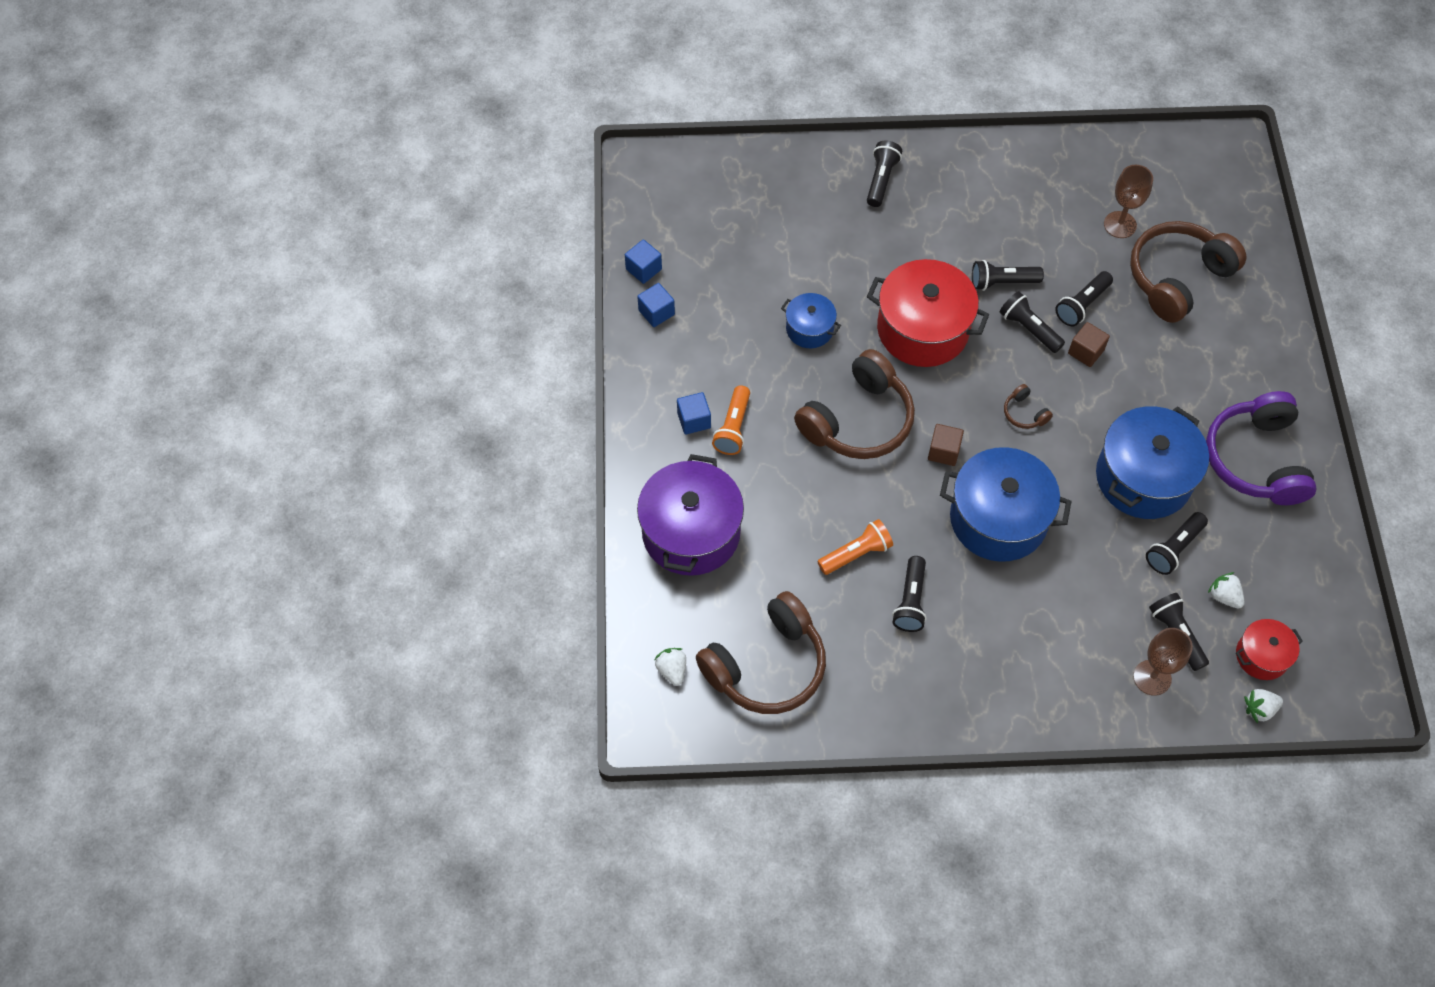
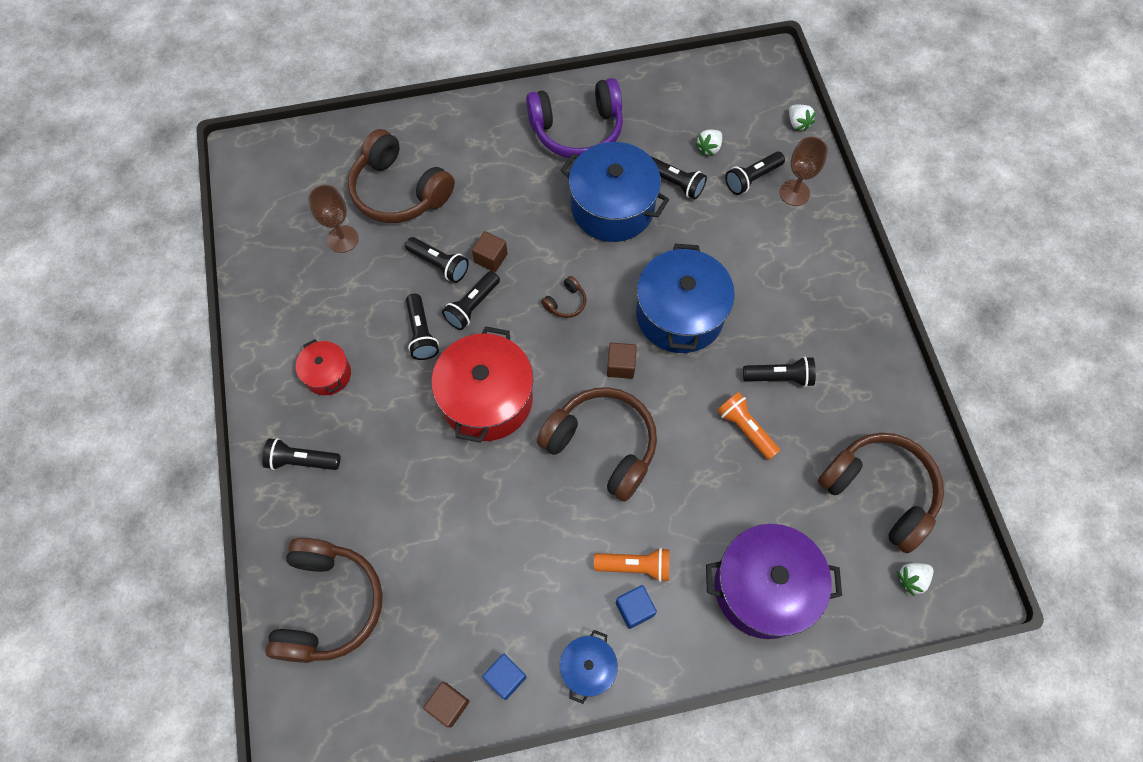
camera: 100 degrees left, 5 degrees up
(643, 269) = (448, 705): blue cube -> brown cube
(745, 192) = (329, 605): none -> brown headphones
(809, 329) = (502, 507): blue pot -> blue pot (588, 668)
(1262, 656) = (753, 122): red pot -> red pot (328, 374)

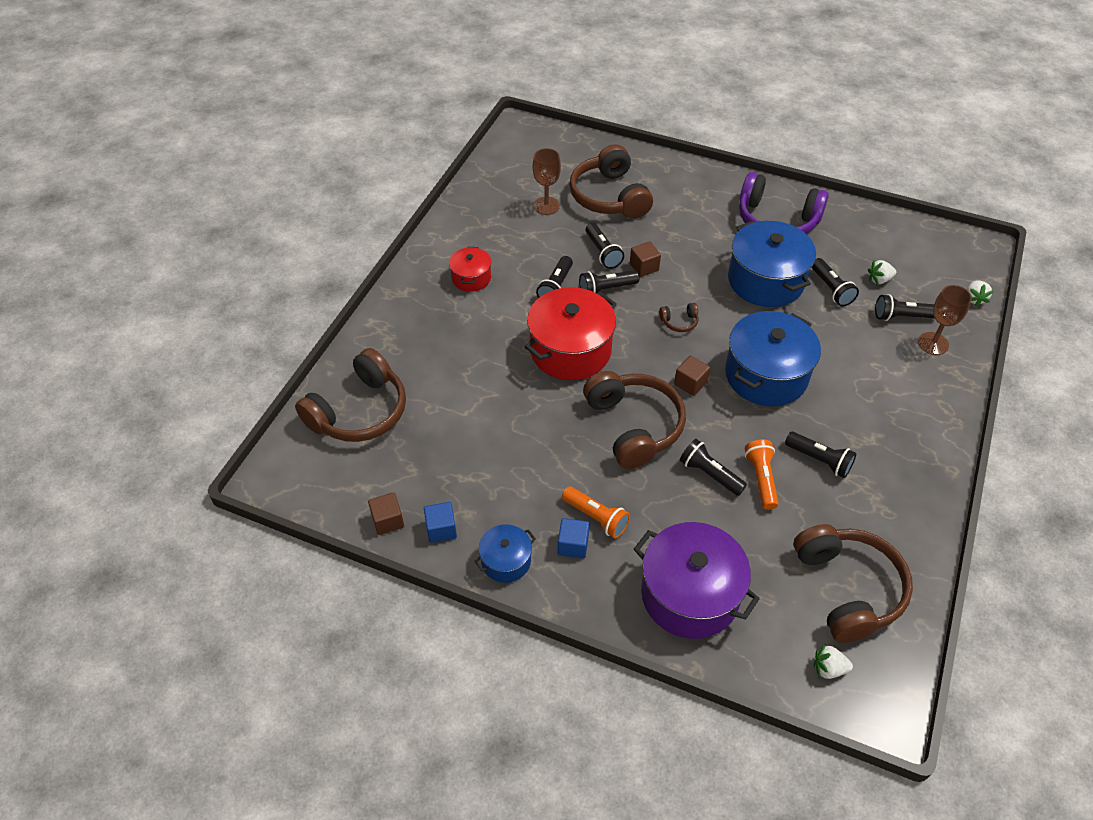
camera: 35 degrees right, 15 degrees down
(302, 461) = (412, 318): black flashlight -> black flashlight (709, 474)

